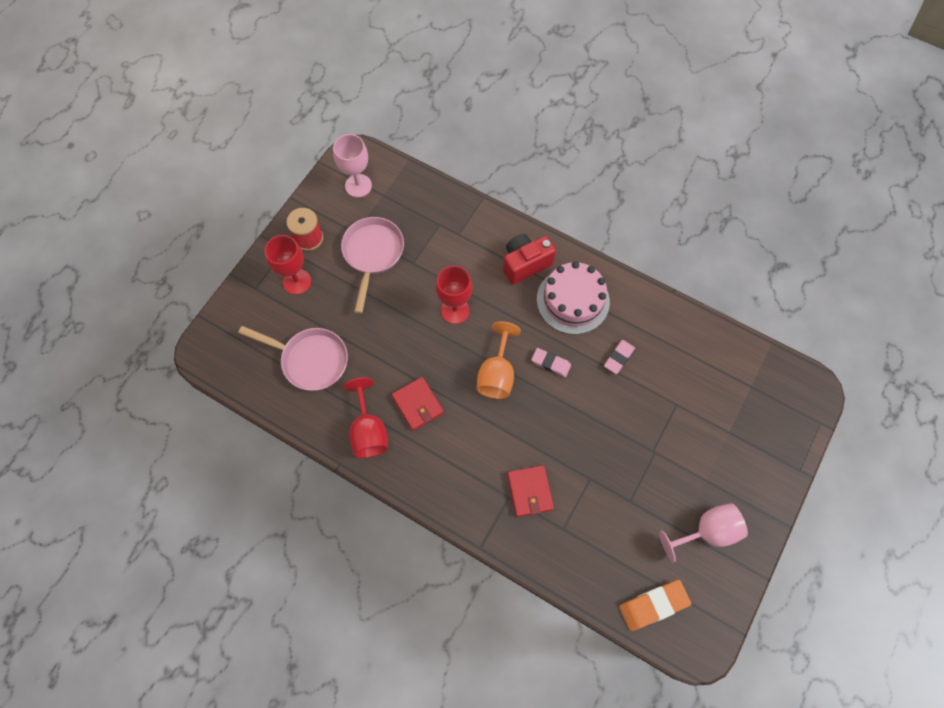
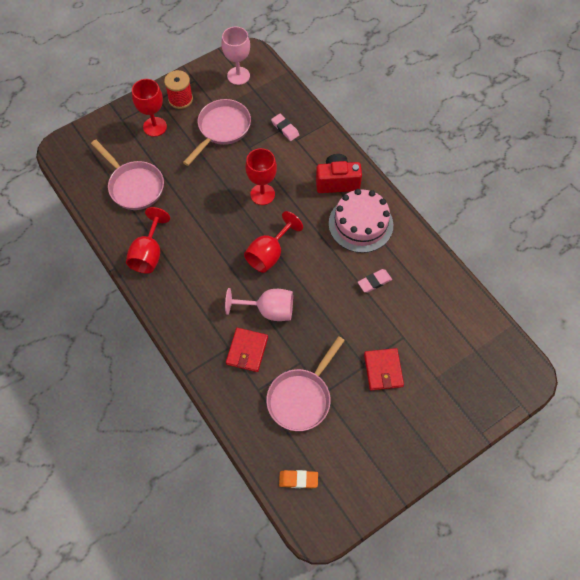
camera: 25 degrees right, 5 degrees down
(417, 404) = (196, 250): red wallet -> red wallet (383, 370)
(497, 374) = (269, 254): orange goblet -> red goblet
(550, 363) = (316, 263): pink eraser -> pink eraser (285, 129)
(611, 516) = (301, 398): none -> pink pan
(653, 605) = (298, 480): orange eraser -> orange eraser, size x0.65
(706, 532) = (373, 445): pink goblet -> pink goblet (268, 310)

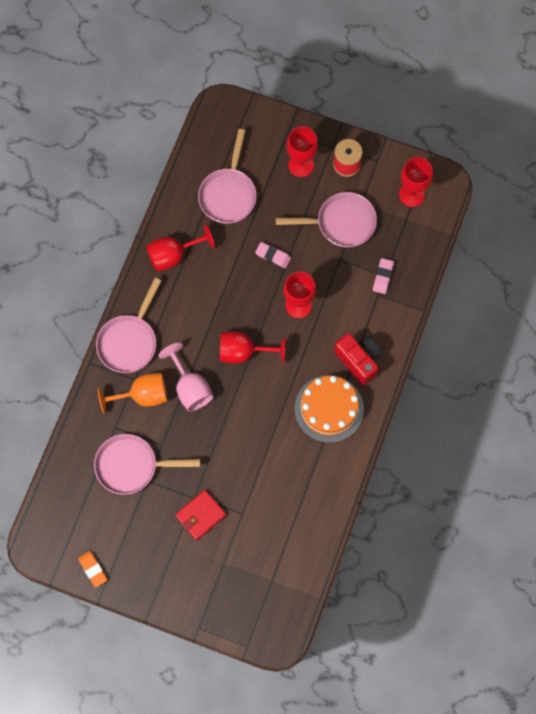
camera: 55 degrees right, 10 degrees up
(193, 331) = (129, 341): none -> pink pan
(238, 76) = (411, 195): pink goblet -> red goblet
(247, 351) = (142, 395): red wallet -> orange goblet
(298, 480) = (63, 507): orange eraser -> orange eraser (93, 569)
(360, 224) = (329, 409): pink cake -> orange cake
(374, 282) = (278, 457): pink eraser -> pink eraser (273, 256)

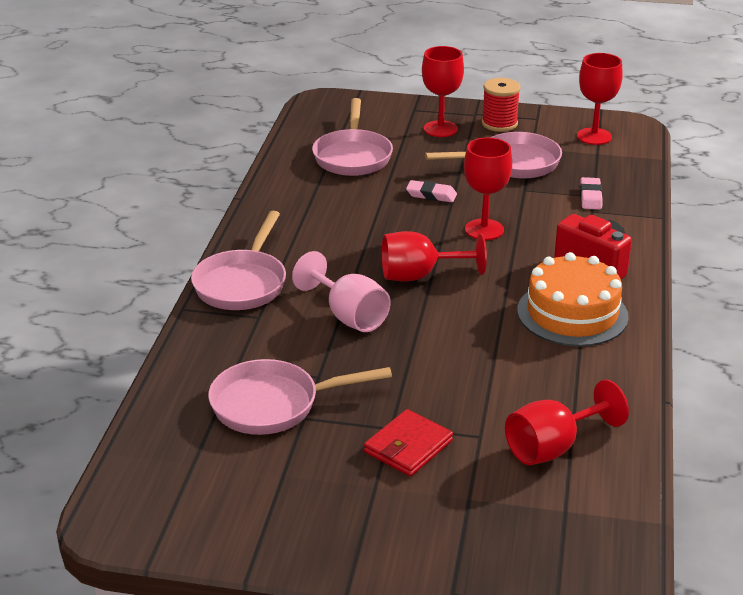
camera: 10 degrees left, 40 degrees down
(93, 569) = (227, 538): orange eraser -> none
(142, 395) = (274, 331): orange goblet -> none
(173, 255) = (290, 207): red goblet -> red goblet (553, 447)

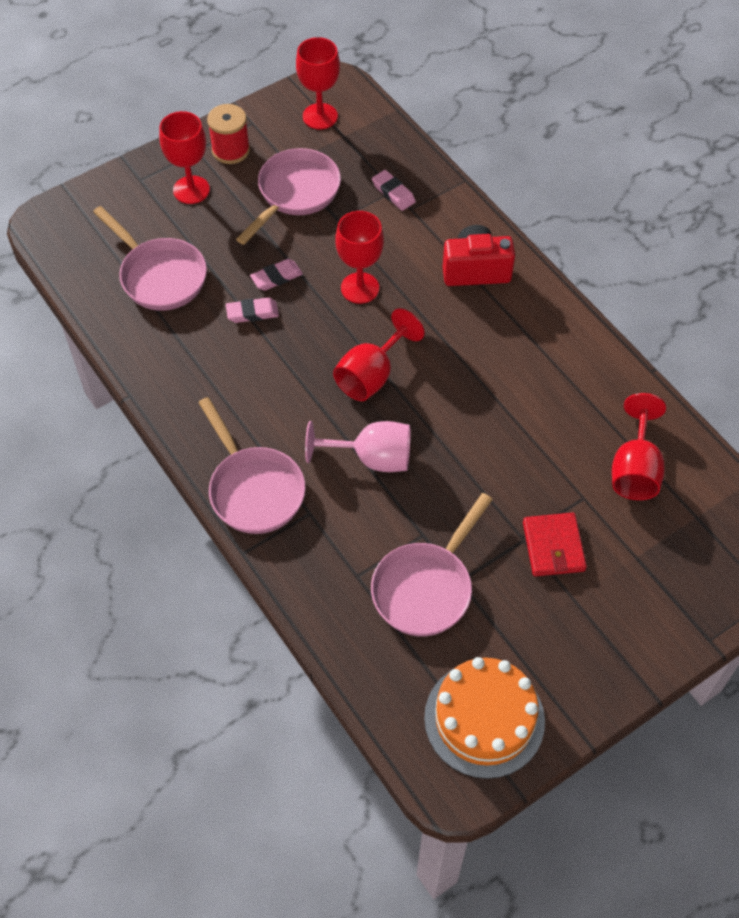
camera: 45 degrees left, 25 degrees up
(385, 202) = (252, 313): none -> pink eraser
(572, 313) = (513, 331): orange cake -> orange cake (484, 719)

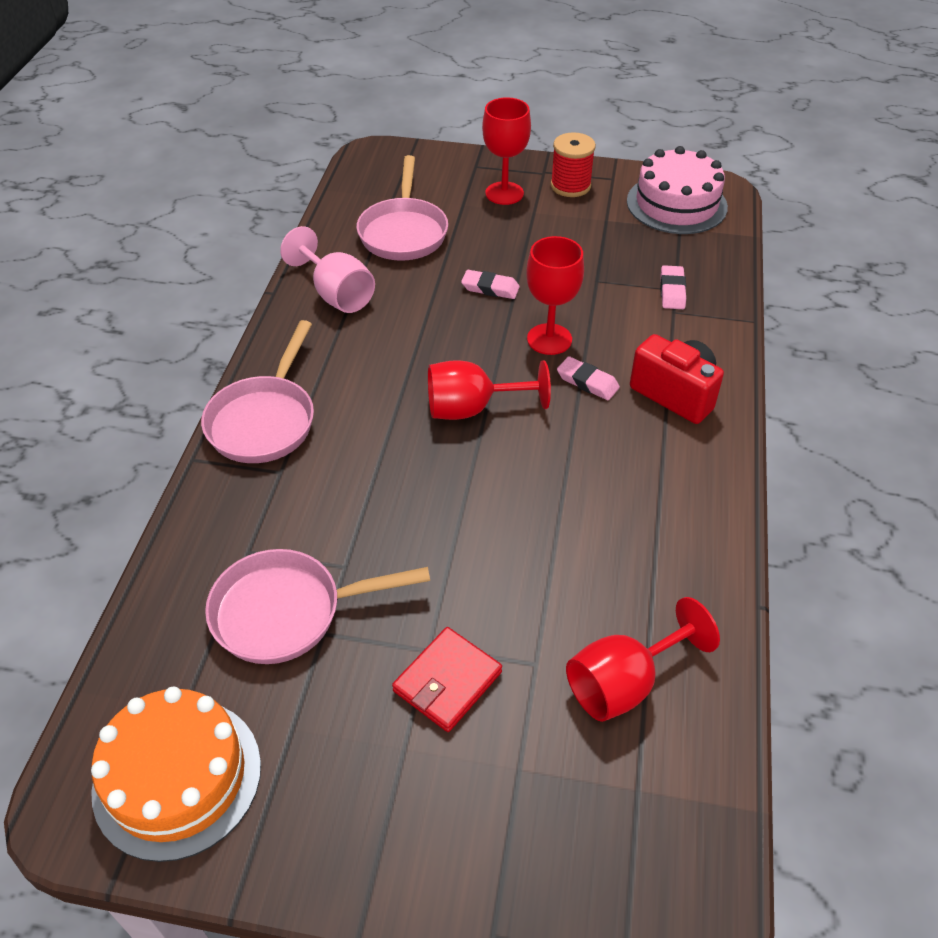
camera: 45 degrees right, 10 degrees down
(252, 313) = (437, 299): pink eraser -> pink eraser (587, 382)
(295, 193) = (584, 242): pink pan -> none
(320, 116) = (676, 204): red goblet -> pink cake
(372, 458) = (386, 470): pink goblet -> pink goblet (336, 294)

